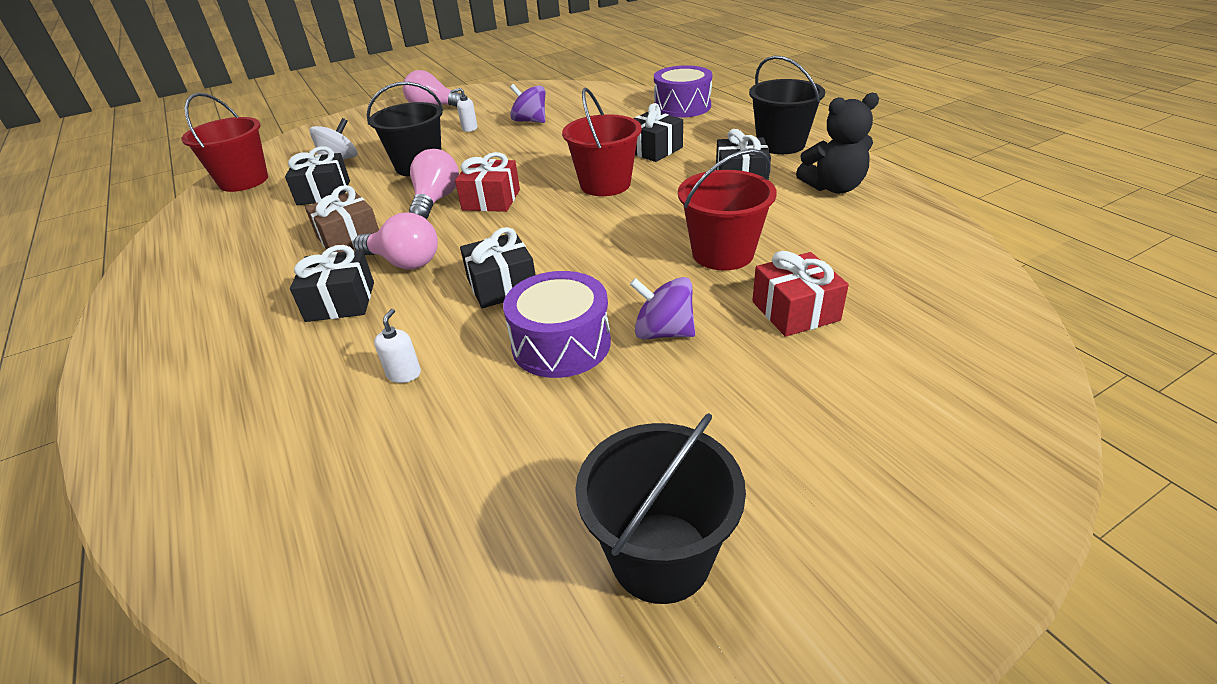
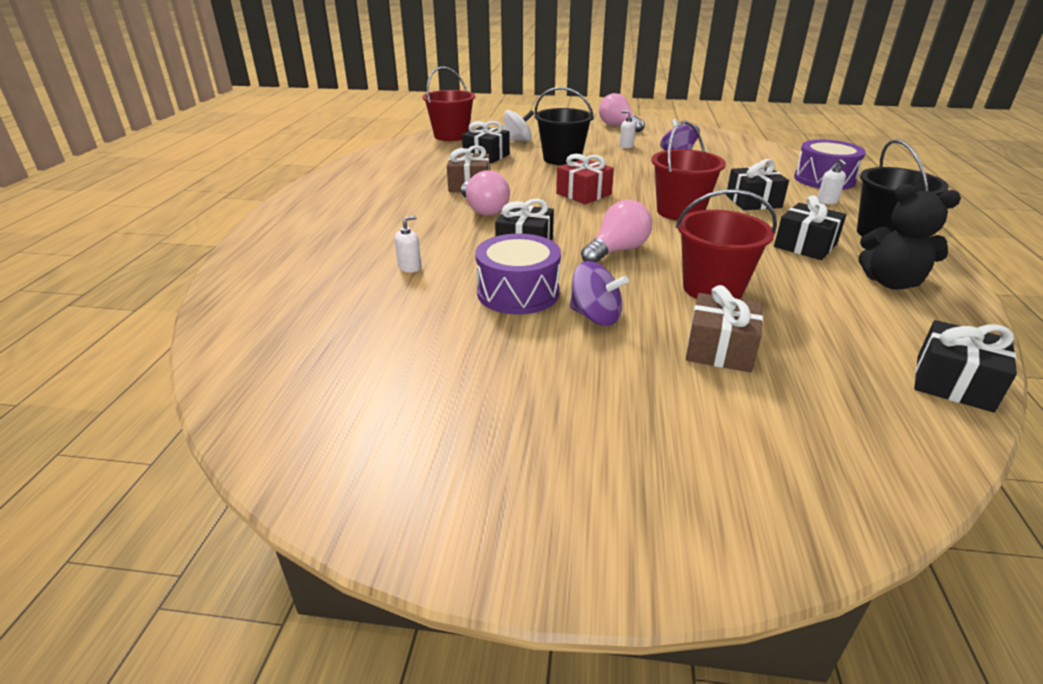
camera: 35 degrees right, 5 degrees down
(340, 301) = (424, 217): black gift -> black gift (953, 383)
(436, 200) = (547, 182): pink light bulb -> pink light bulb (617, 251)
(660, 556) = (424, 430): black bucket -> none
(663, 332) = (595, 316): purple spinning top -> purple spinning top turned 150 degrees clockwise
(708, 128) = (827, 201): none -> white soap dispenser
(795, 311) = (720, 349): red gift -> brown gift

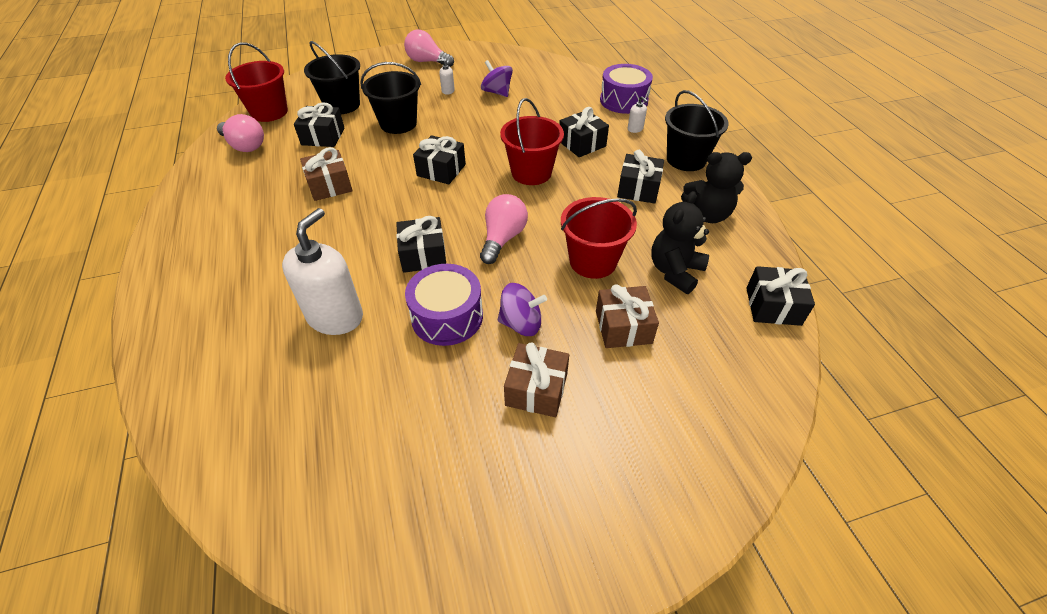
camera: 25 degrees left, 15 degrees up
(410, 267) = (335, 317): white soap dispenser -> white soap dispenser, size x2.42
(484, 210) = (362, 217): pink light bulb -> pink light bulb (245, 146)
(518, 141) = (342, 105): white spinning top -> black bucket
(578, 372) = (536, 389): none -> brown gift
(583, 194) = (441, 170): red gift -> black gift
(818, 319) = (675, 271): none -> black teddy bear

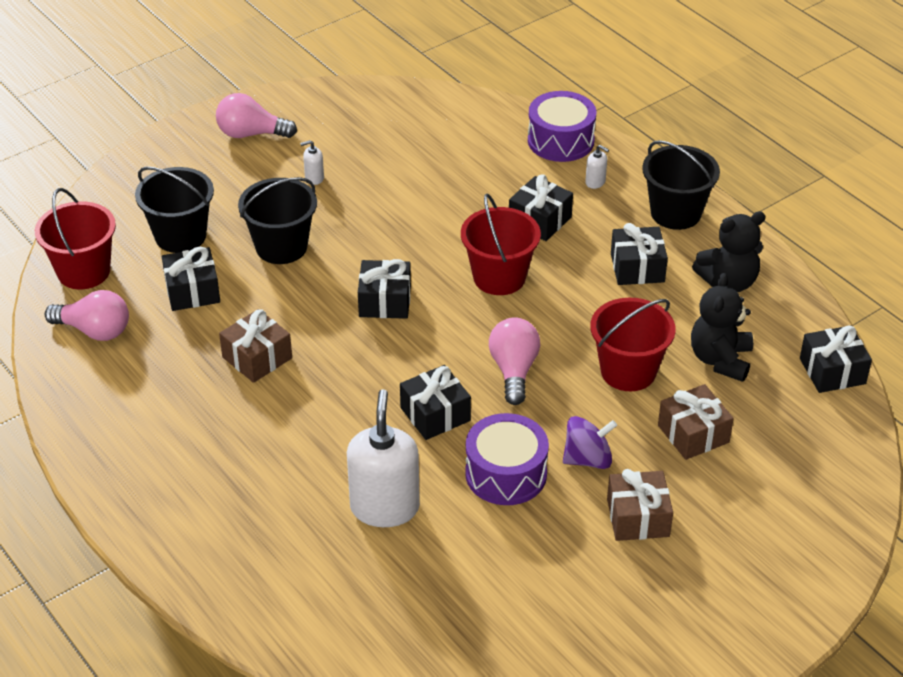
camera: 20 degrees left, 5 degrees down
(497, 92) = (384, 165): purple spinning top -> none

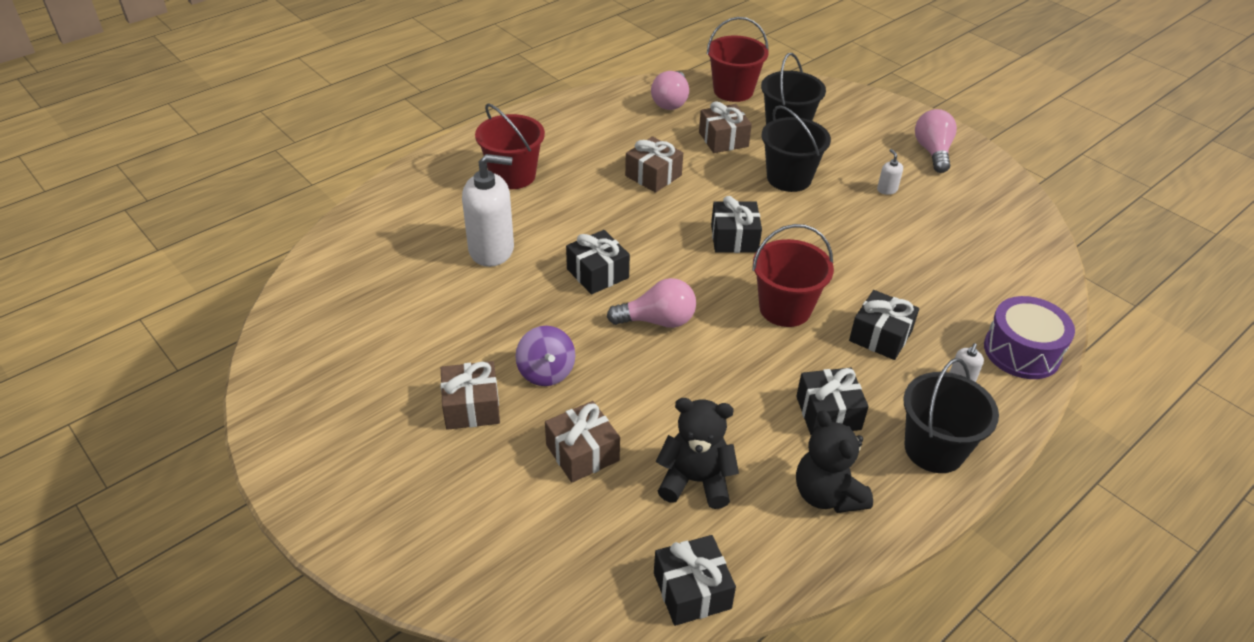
camera: 85 degrees right, 0 degrees up
(192, 291) = (723, 139): black gift -> brown gift
(506, 474) = (528, 318): purple drum -> none
(628, 371) = (667, 403): red bucket -> red bucket (513, 175)

